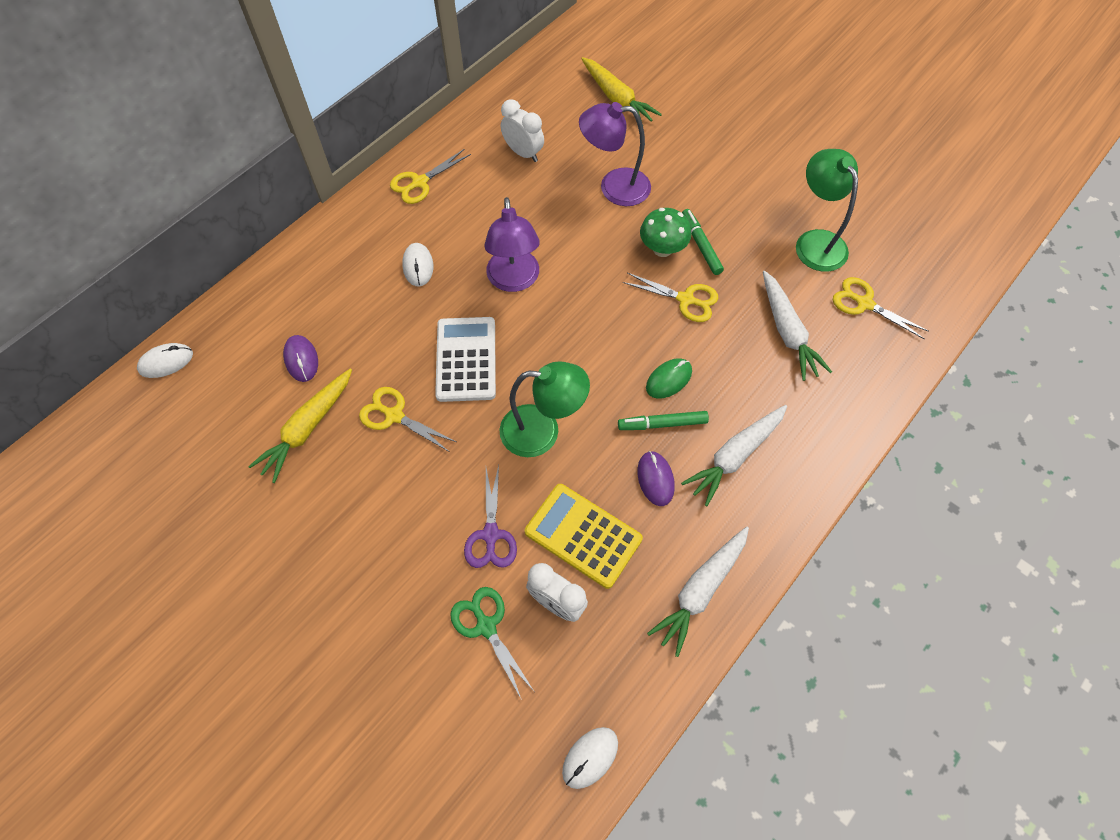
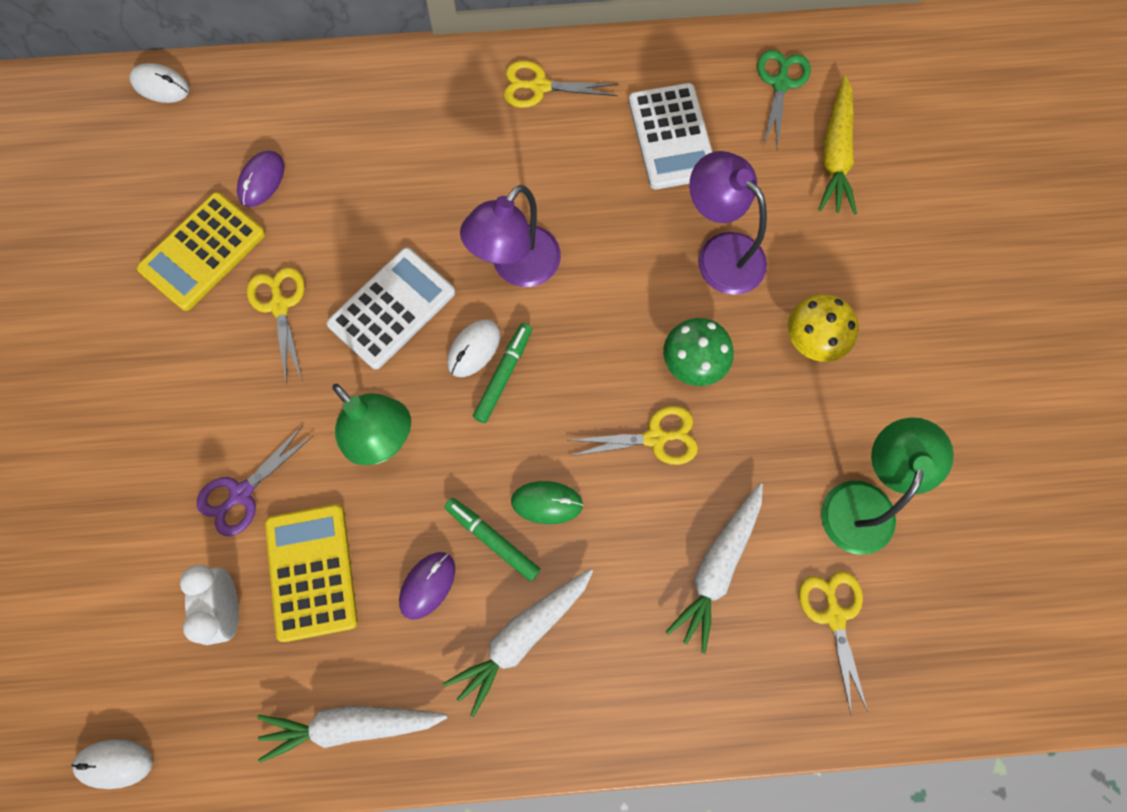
camera: 45 degrees right, 10 degrees up
(307, 429) = (202, 251): yellow carrot -> yellow calculator
(418, 266) = (448, 175): white mouse -> white mouse (473, 349)
(486, 626) = (155, 569): green scissors -> green scissors (781, 84)
(523, 153) = (671, 137): white clock -> white calculator
(685, 299) = (655, 438): yellow scissors -> yellow scissors turned 75 degrees counterclockwise
(701, 245) = (737, 395): green marker -> green marker (504, 375)
(707, 190) = (813, 340): none -> yellow mushroom
(735, 456) = (521, 637): white carrot -> white carrot turned 45 degrees counterclockwise

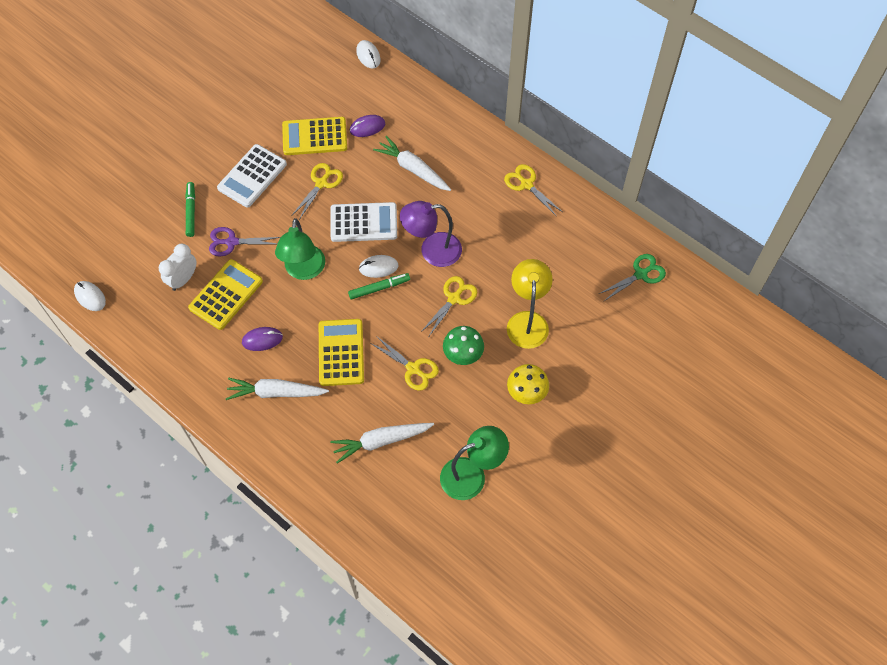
camera: 45 degrees right, 10 degrees down
(350, 725) = (181, 363): white carrot -> white carrot (413, 169)
(492, 539) = (305, 346): green marker -> green marker (191, 211)
(547, 503) = (341, 352): green mouse -> yellow calculator
(671, 137) = (561, 254): white calculator -> white calculator (252, 176)
(720, 253) = (527, 321): purple lamp -> yellow lamp
(834, 616) = (407, 505): yellow scissors -> yellow scissors (454, 298)
(835, 154) = (630, 326): yellow carrot -> none

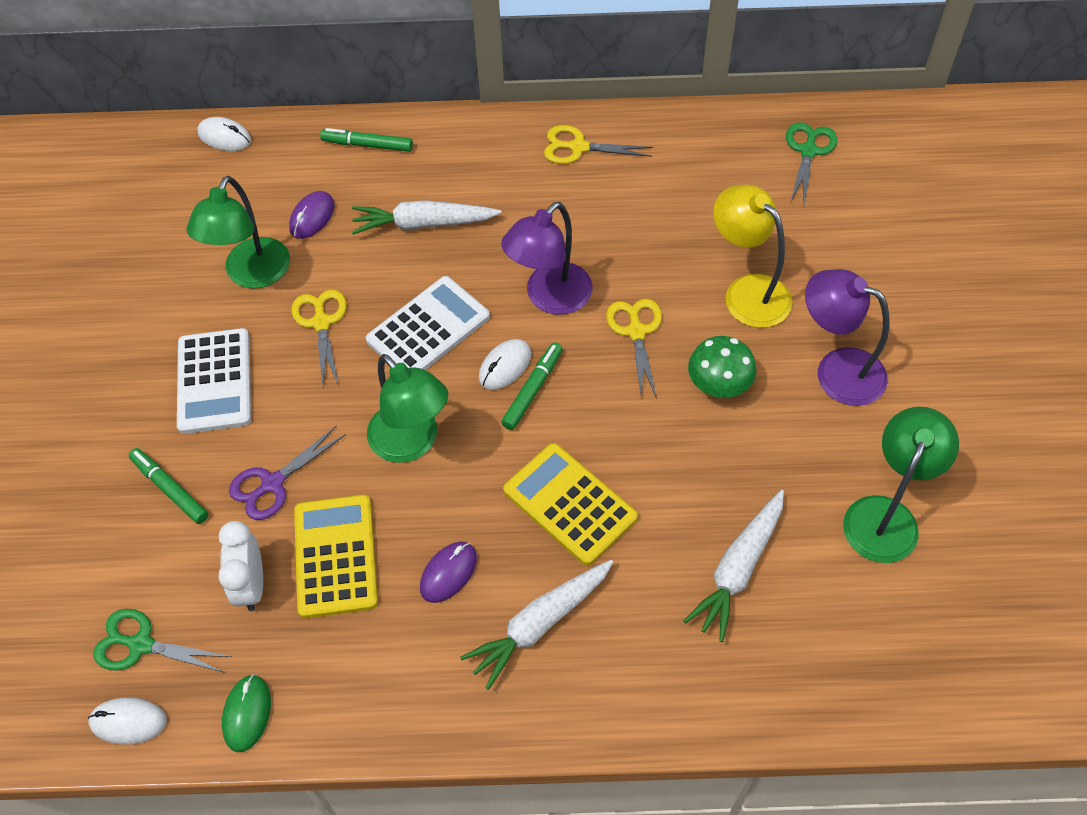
camera: 40 degrees left, 5 degrees down
(122, 269) = (141, 644): none -> green scissors
(133, 331) = (247, 714): none -> green mouse
(314, 136) = (252, 275): yellow calculator -> green lamp
(413, 369) = (679, 450): yellow scissors -> none
(428, 108) = (367, 145): none -> green marker
(526, 393) = (837, 370): yellow mushroom -> purple lamp

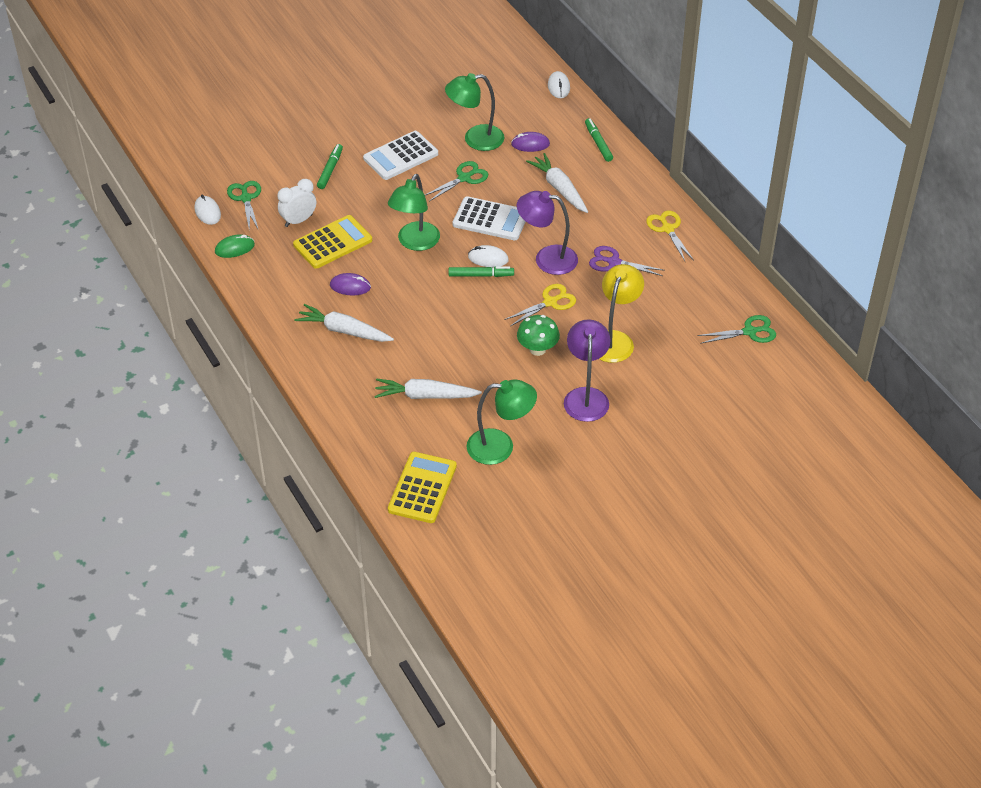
camera: 60 degrees right, 10 degrees down
(272, 483) = (357, 203): purple scissors -> purple scissors (614, 262)
(321, 323) = (464, 178): yellow scissors -> green scissors
(570, 504) = (420, 316): yellow calculator -> yellow calculator (422, 488)

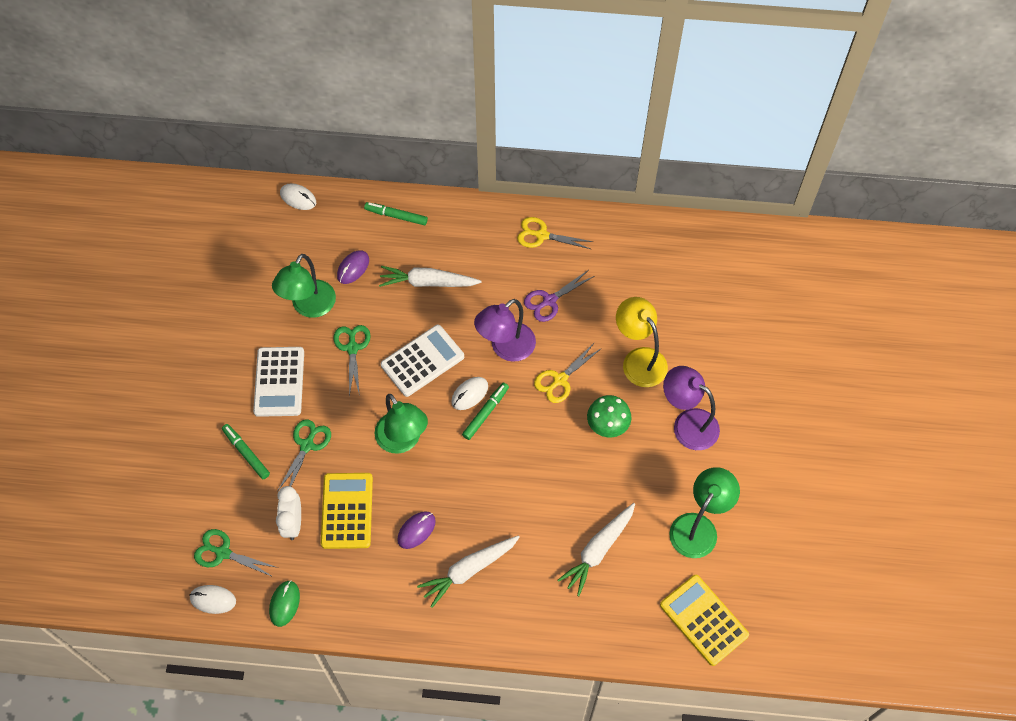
camera: 55 degrees left, 15 degrees up
(550, 302) = (560, 380): yellow scissors -> yellow scissors turned 135 degrees counterclockwise
(749, 332) = (701, 257): green scissors -> green scissors (307, 445)

